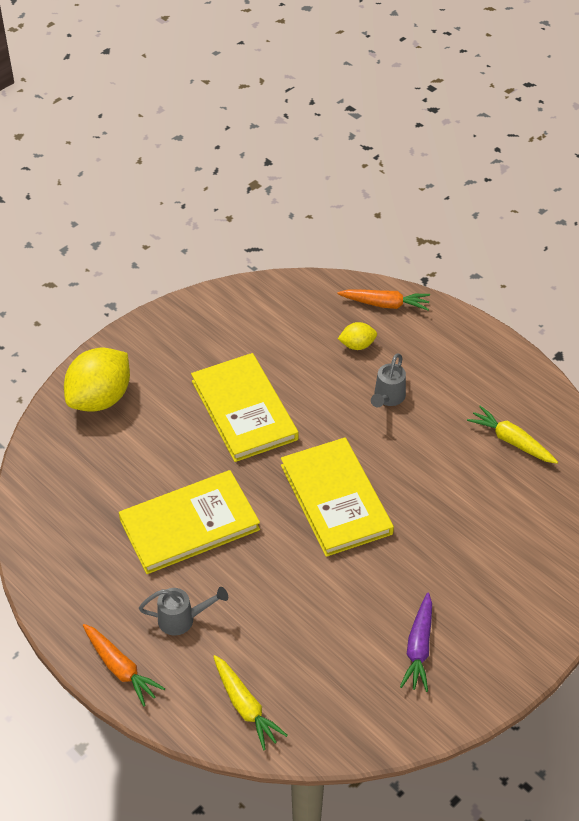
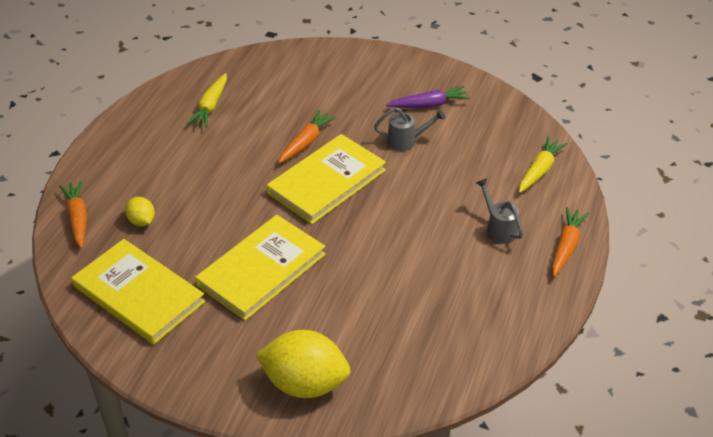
camera: 115 degrees left, 5 degrees down
(189, 524) = (409, 258): yellow book -> yellow book (139, 294)
(387, 398) = (199, 184): grey watering can -> grey watering can (407, 141)
(408, 503) = (306, 142): none -> orange carrot

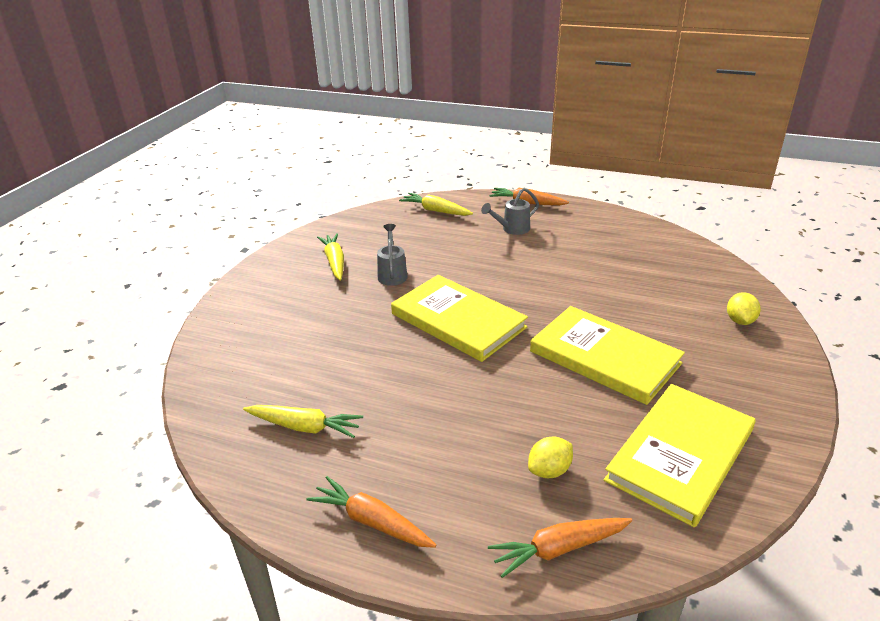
camera: 90 degrees left, 10 degrees down
(305, 383) = (740, 321): yellow lemon -> yellow lemon, size x0.48
(306, 142) = (390, 338): orange carrot -> orange carrot (372, 521)
(429, 105) = (335, 262): purple carrot -> yellow carrot

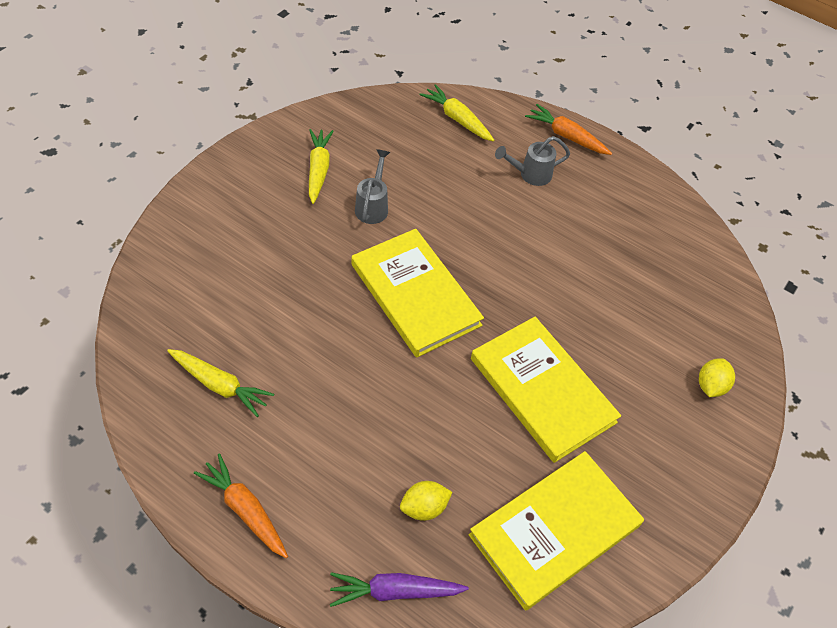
camera: 10 degrees right, 20 degrees up
(558, 549) = (395, 591): orange carrot -> purple carrot

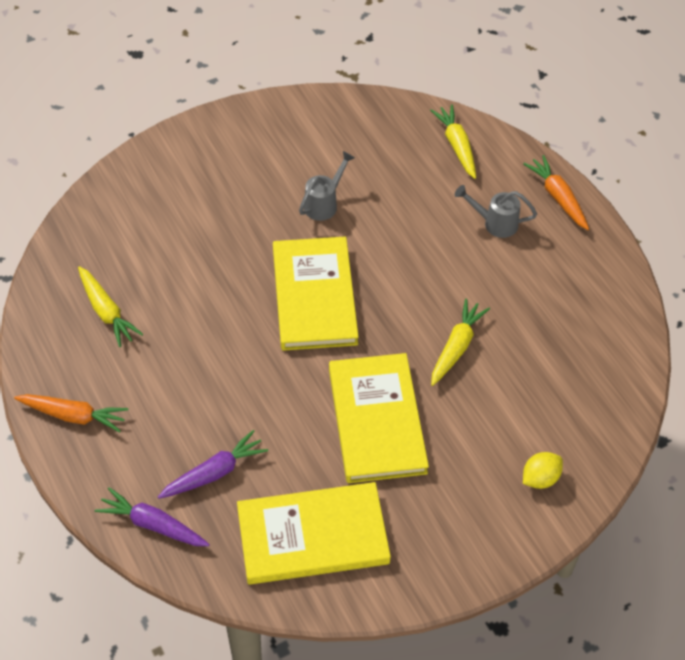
camera: 30 degrees right, 0 degrees up
(245, 510) = (73, 416): orange carrot -> orange carrot turned 120 degrees clockwise
(318, 170) = (294, 154): yellow carrot -> yellow carrot (456, 347)
(424, 508) = (214, 473): yellow lemon -> purple carrot

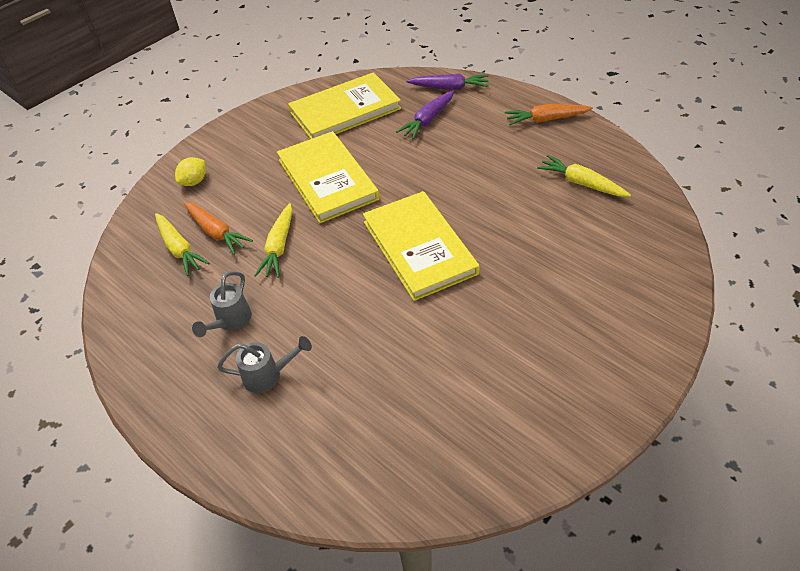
camera: 165 degrees right, 5 degrees down
(324, 203) = (456, 336): grey watering can -> grey watering can (230, 322)
(457, 146) = (337, 464): yellow carrot -> yellow carrot (179, 249)
(558, 197) = (200, 433): orange carrot -> orange carrot (216, 232)

